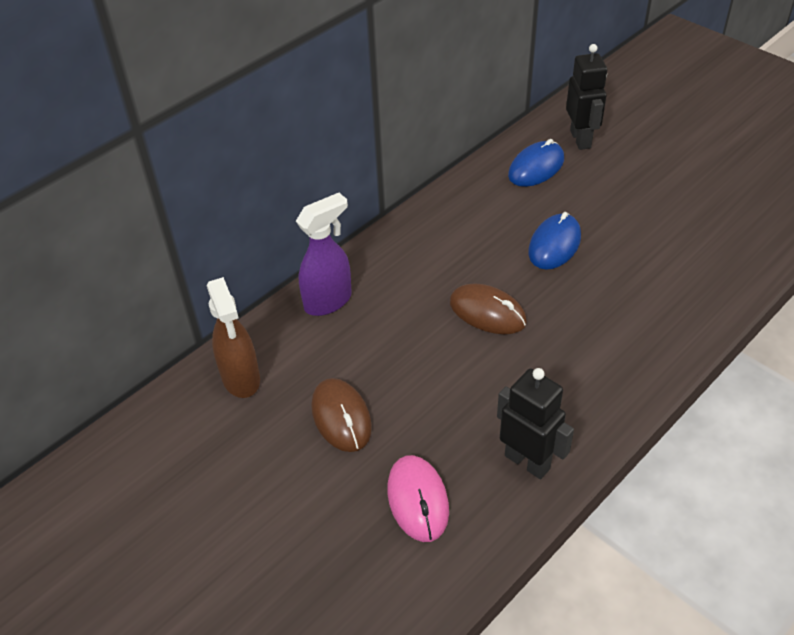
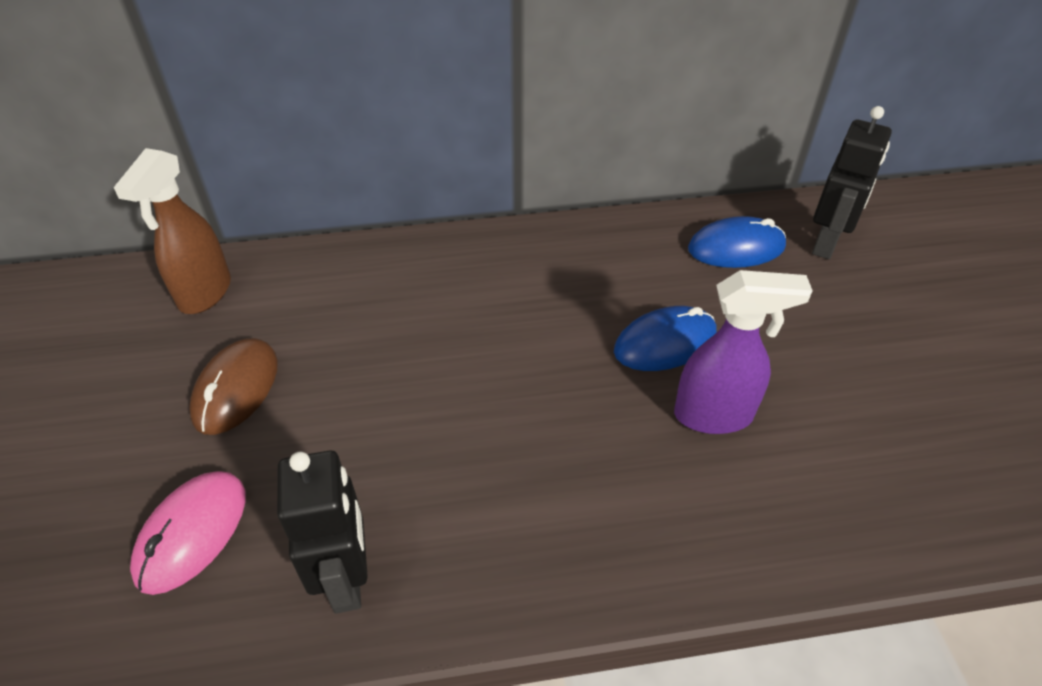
camera: 35 degrees right, 0 degrees up
(328, 301) = (365, 267): purple spray bottle -> purple spray bottle (714, 415)
(487, 312) = (503, 373): brown mouse -> none

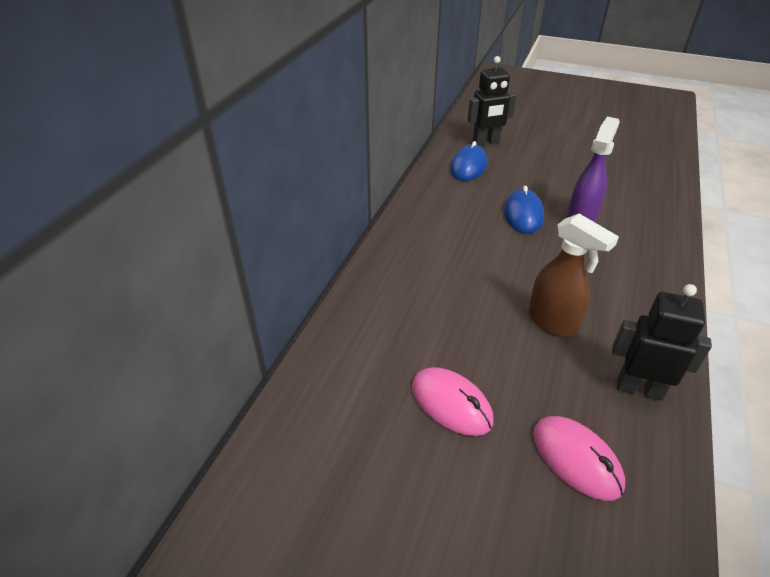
camera: 60 degrees left, 5 degrees down
(204, 294) = (330, 398): brown spray bottle -> brown spray bottle (553, 323)
(236, 389) = (451, 403): brown mouse -> pink mouse
(826, 244) = (486, 142): black robot -> black robot turned 105 degrees clockwise

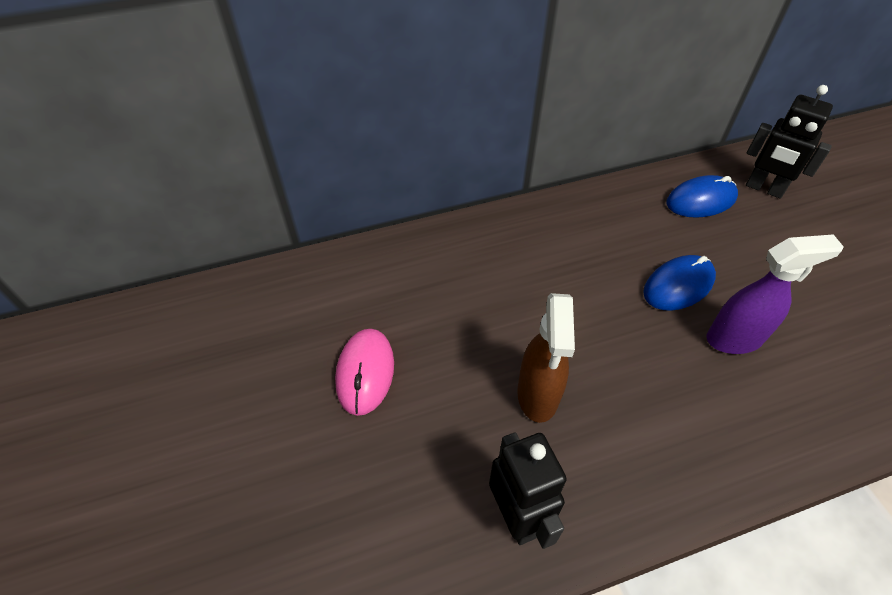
camera: 50 degrees right, 10 degrees up
(576, 459) = (380, 499): pink mouse -> none

